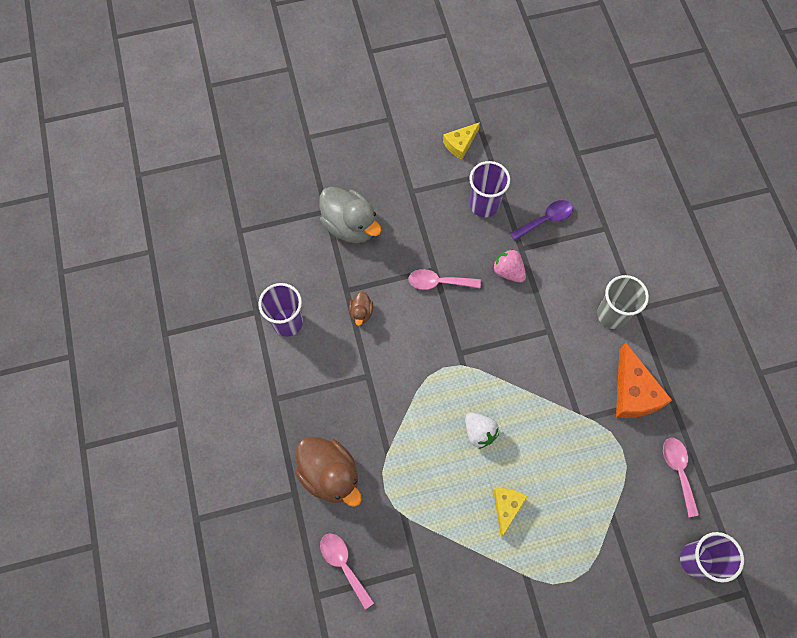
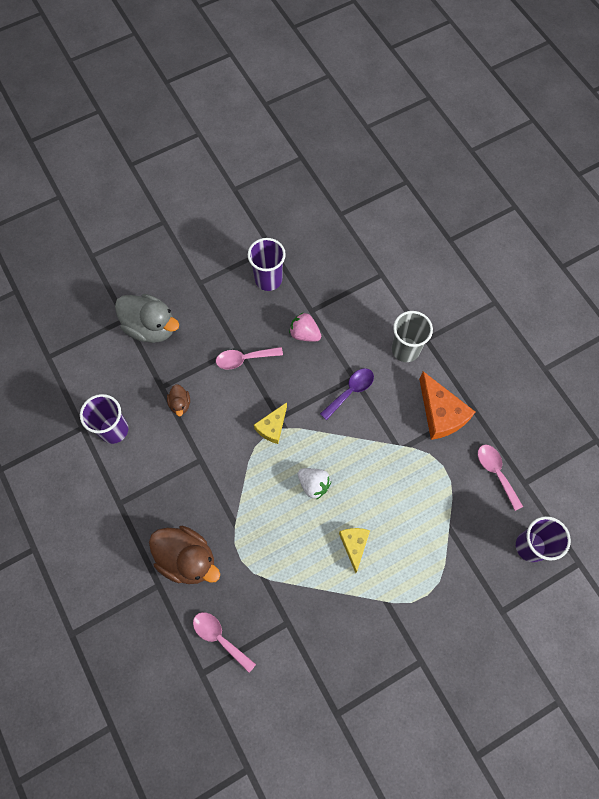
camera: 15 degrees left, 0 degrees up
(460, 144) = (233, 230): yellow cheese -> yellow cheese (272, 427)
(546, 219) = (327, 279): purple spoon -> purple spoon (350, 391)

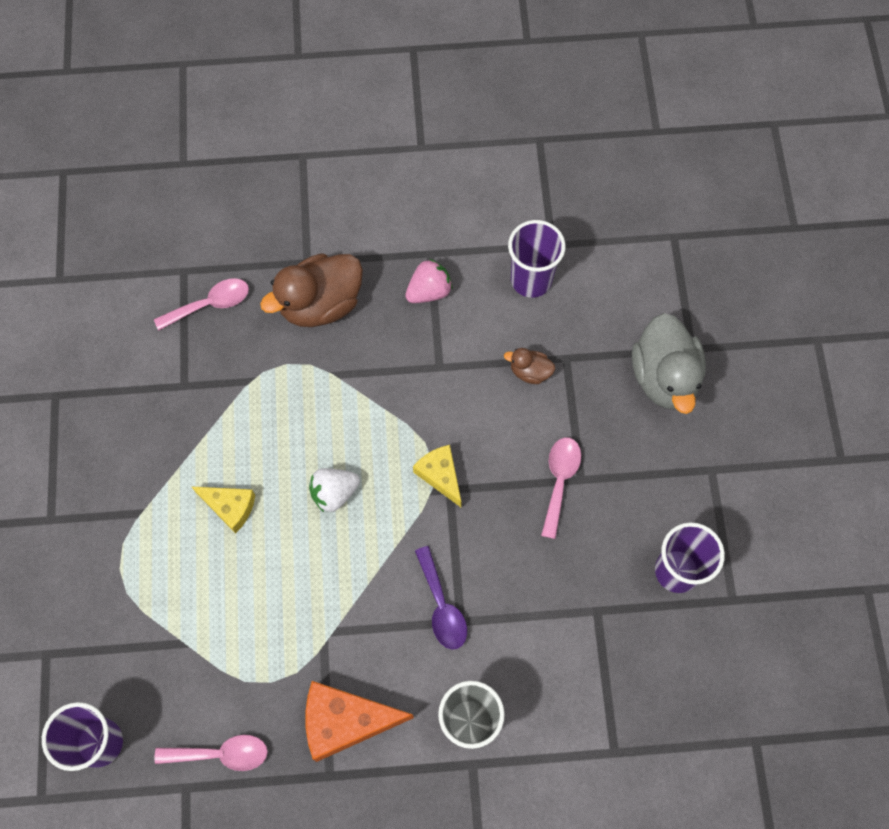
camera: 115 degrees right, 0 degrees up
(151, 327) = (664, 377): grey duck -> grey duck turned 60 degrees counterclockwise
(304, 334) = (562, 583): pink strawberry -> pink strawberry (429, 291)

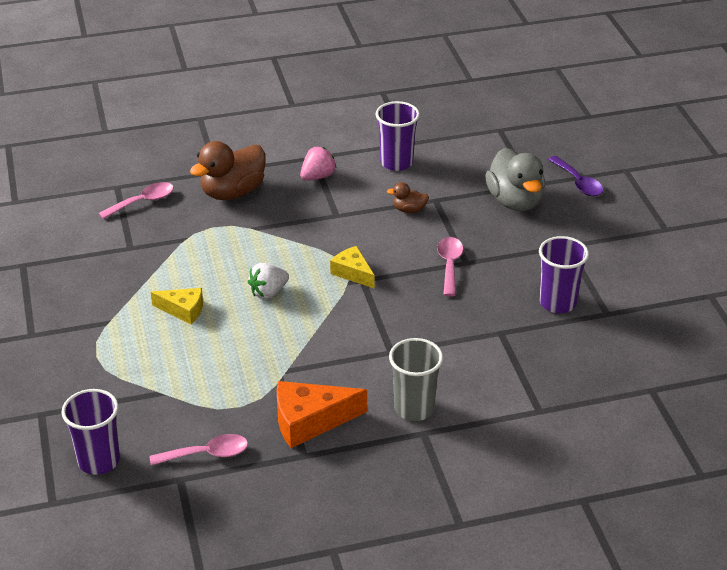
camera: 10 degrees left, 30 degrees down
(442, 606) = (373, 345): purple spoon -> purple spoon (578, 183)

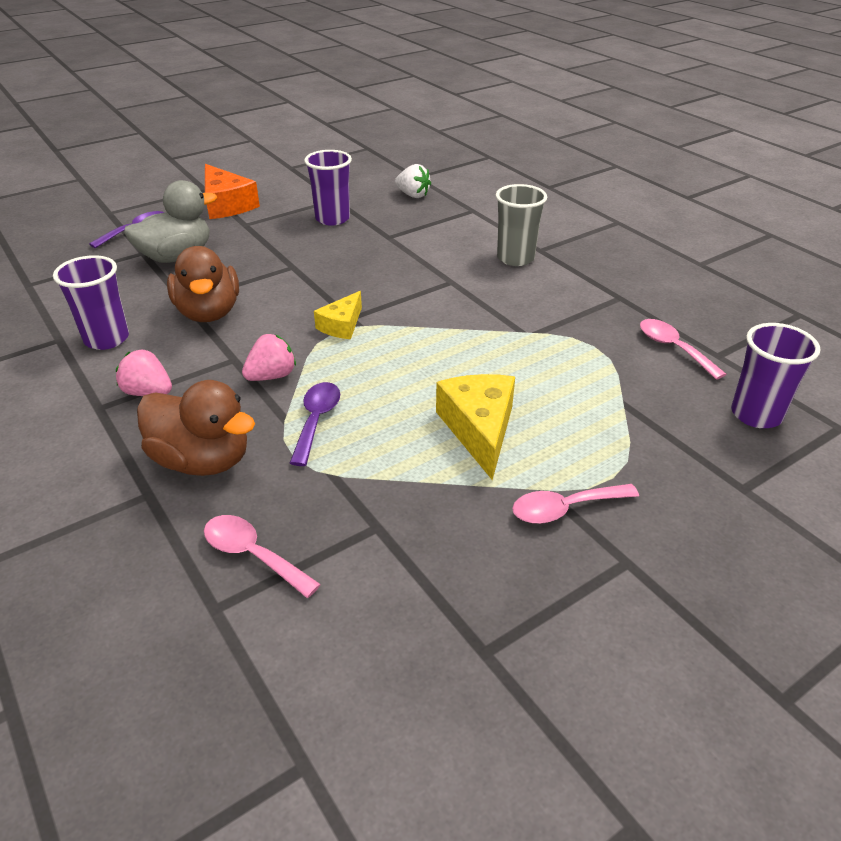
camera: 110 degrees left, 0 degrees up
(183, 310) = (479, 429): yellow cheese -> yellow cheese, size x1.62
(241, 241) = (316, 420): none -> purple spoon
(268, 292) = (407, 373): white strawberry -> white strawberry (413, 195)
(304, 229) = (272, 376): none -> pink strawberry
(310, 421) = (577, 303): orange cheese -> orange cheese (226, 205)
(409, 210) = (209, 313): brown duck -> brown duck, size x2.11
(449, 265) = (301, 274): pink spoon -> pink spoon (564, 509)

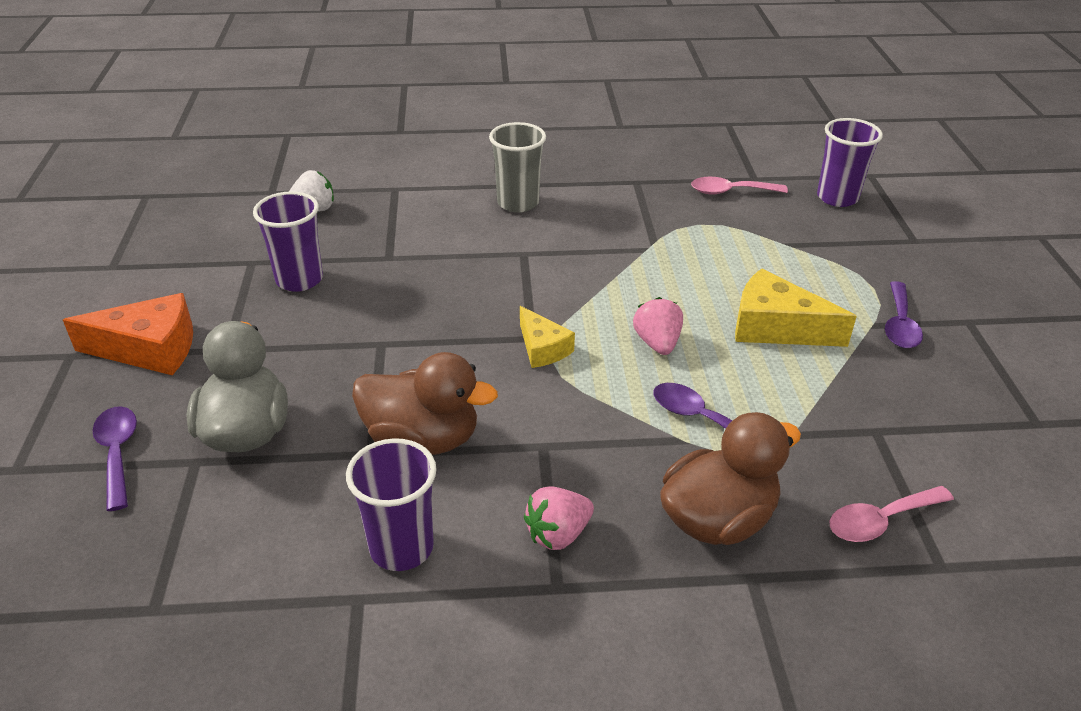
camera: 60 degrees left, 0 degrees up
(272, 376) = (599, 426): pink strawberry -> pink strawberry (657, 343)
(564, 509) = (900, 325): pink spoon -> purple spoon

